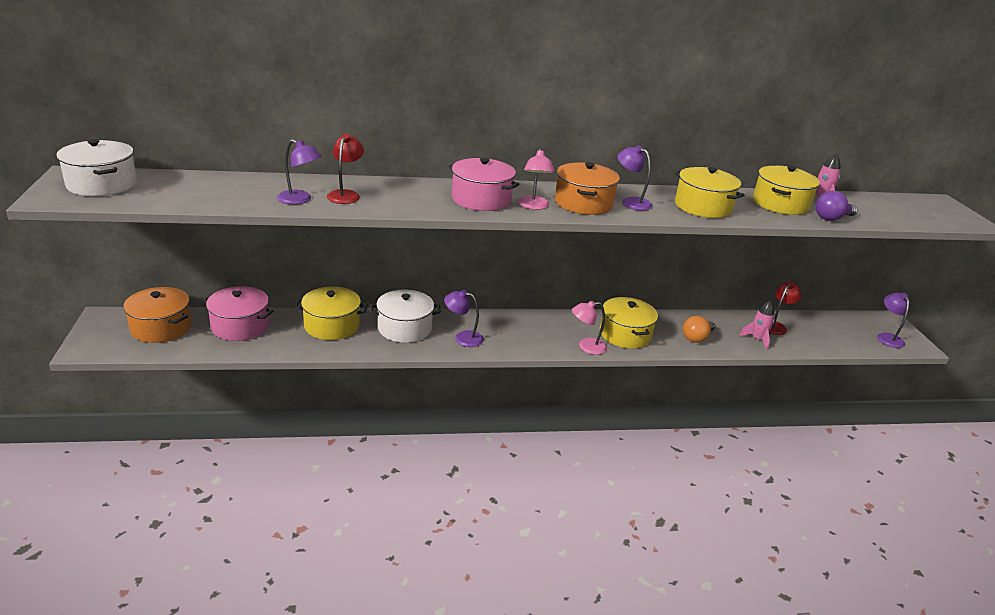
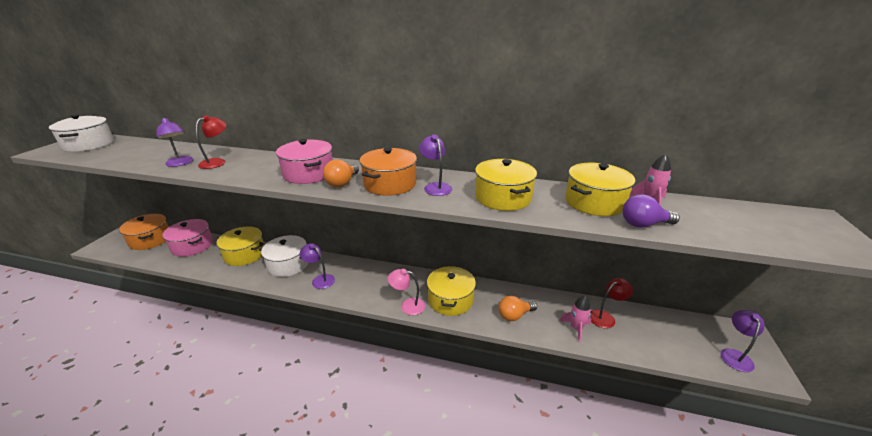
camera: 25 degrees right, 0 degrees up
(533, 206) = (342, 183): pink lamp -> orange light bulb

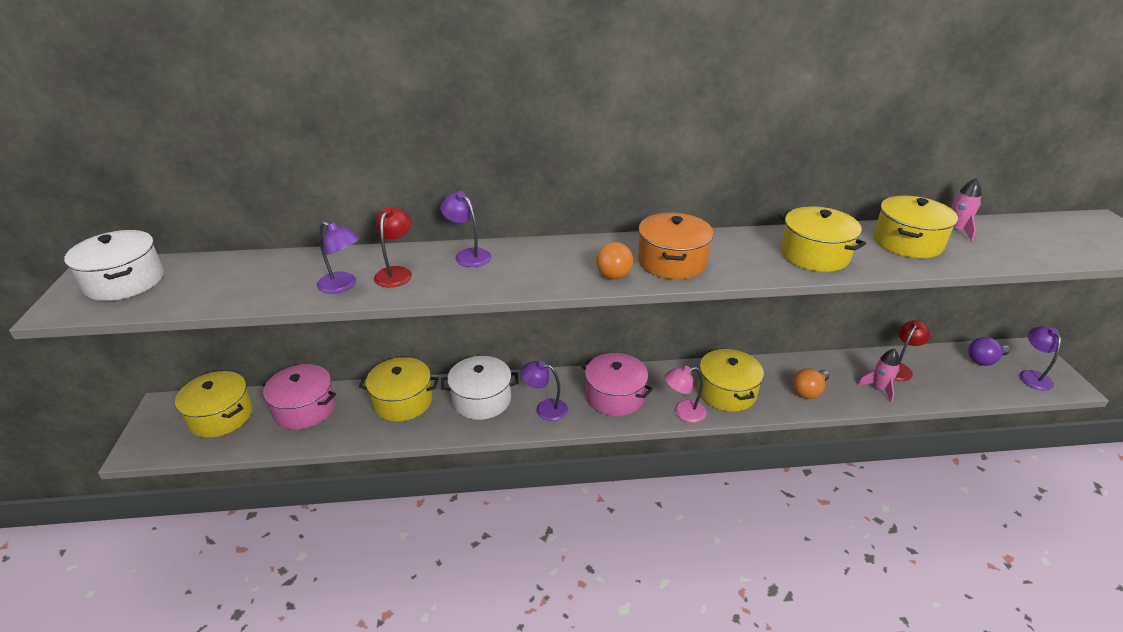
camera: 20 degrees left, 5 degrees up
(150, 240) = (221, 416): orange pot -> yellow pot
(308, 174) = (552, 266): pink pot -> pink pot (615, 396)
(435, 187) = (728, 255): purple lamp -> purple lamp (468, 255)
(643, 224) = (972, 259): purple light bulb -> purple light bulb (984, 360)

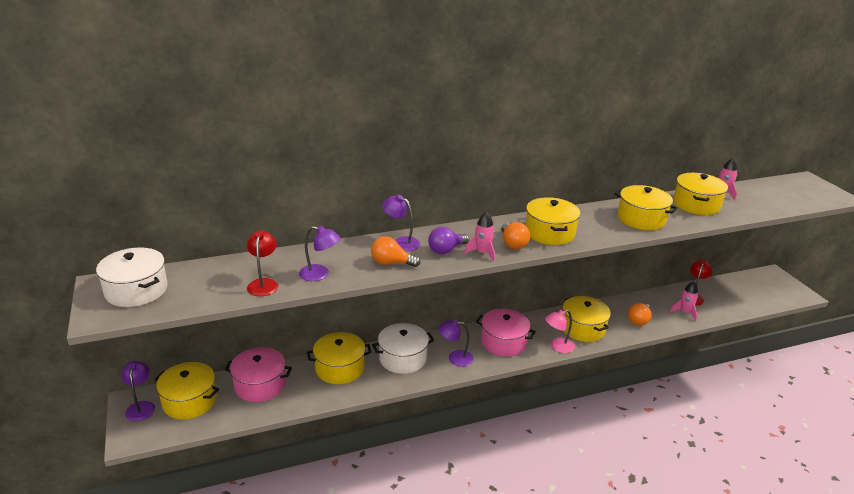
camera: 15 degrees left, 5 degrees down
(396, 273) = (355, 261): red lamp -> red lamp (263, 283)
(439, 280) = (391, 263): none -> orange light bulb
(564, 279) = (482, 253): none -> pink rocket
(672, 262) = (549, 233): orange pot -> yellow pot
(984, 360) = (746, 284): purple light bulb -> purple light bulb (446, 250)
(1032, 376) = (778, 291): purple lamp -> purple lamp (141, 406)

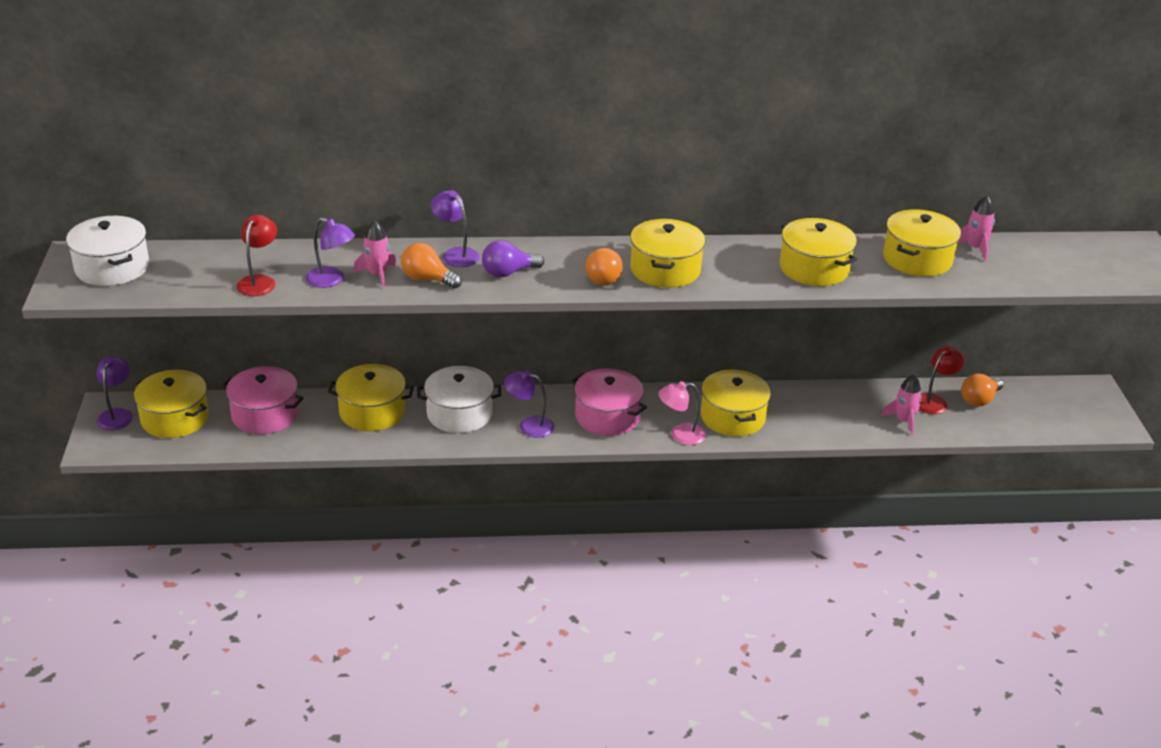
camera: 15 degrees right, 5 degrees up
(482, 253) = (553, 283): pink rocket -> pink rocket (377, 275)
(639, 320) = (824, 420): orange light bulb -> orange light bulb (979, 400)

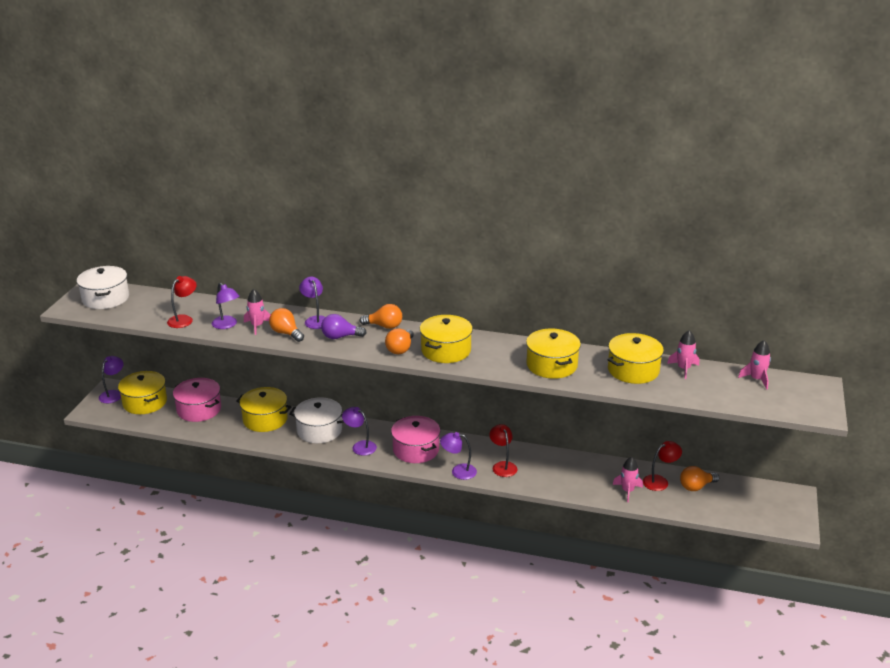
camera: 20 degrees right, 5 degrees down
(558, 249) = (384, 326): none -> orange light bulb
(680, 435) = (458, 471): pink lamp -> purple lamp
(732, 417) = (502, 466): yellow pot -> red lamp
(1066, 248) = (756, 379): none -> pink rocket

